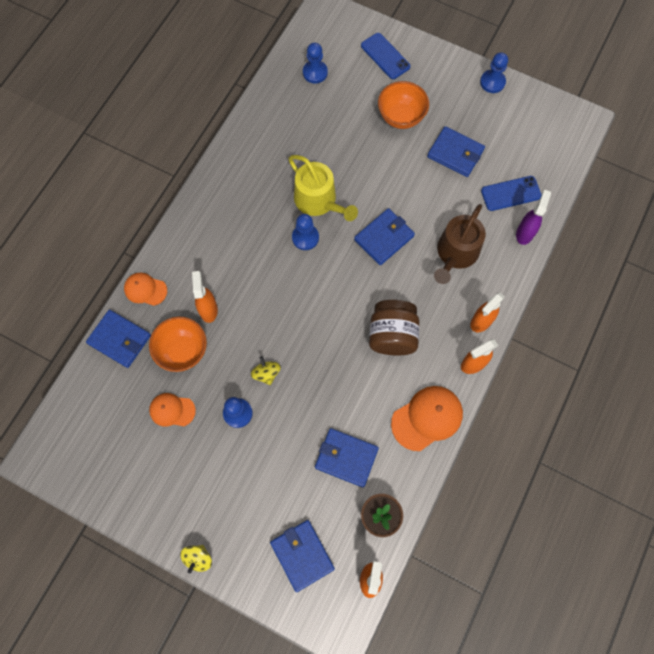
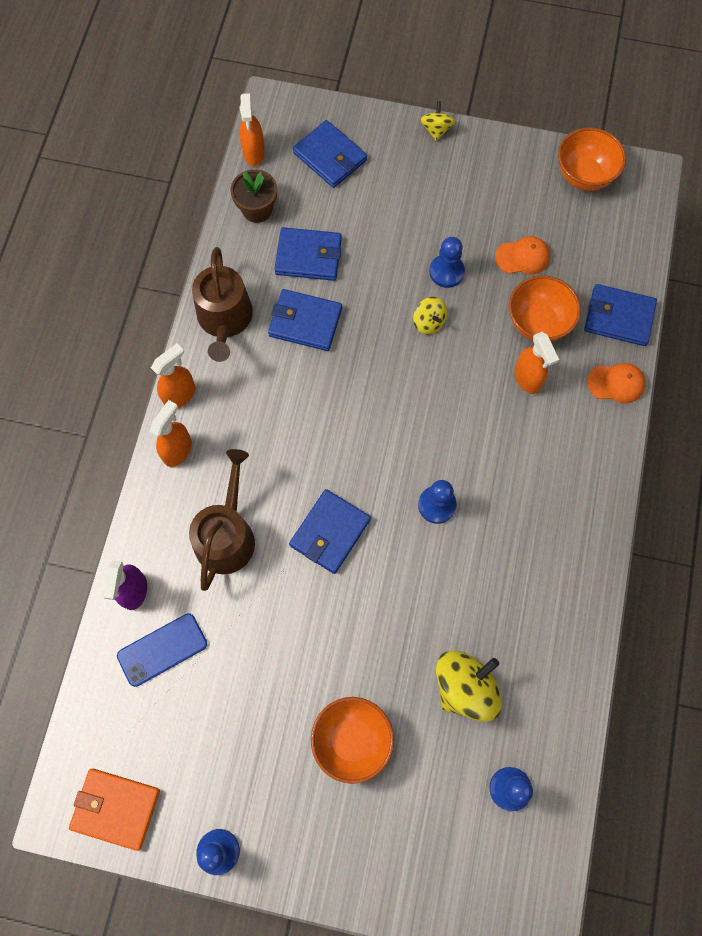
camera: 165 degrees right, 0 degrees up
(89, 473) = (584, 176): none -> orange bowl
(319, 201) = (435, 564): yellow watering can -> none
(323, 128) = (465, 687): none -> yellow spinning top
(385, 56) = (406, 855): blue phone -> none
(392, 335) = (288, 404): brown jar -> none
(427, 418) = (225, 319): orange cap -> brown watering can
(455, 153) = (255, 696): blue wallet -> blue wallet (305, 322)
(550, 116) = (116, 808): none -> orange wallet

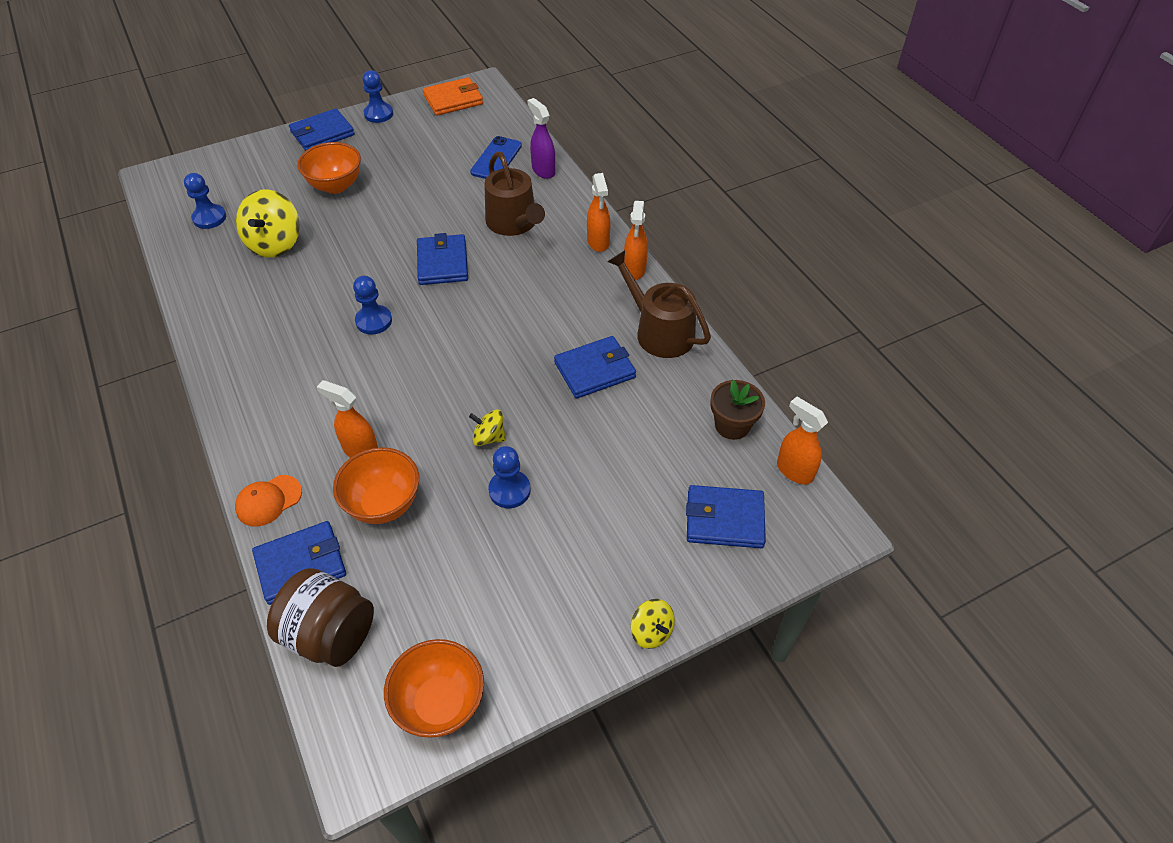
camera: 140 degrees right, 20 degrees down
(308, 256) = (646, 419): blue wallet -> blue wallet (322, 133)
(522, 257) = (444, 557): orange cap -> none
(624, 257) = (330, 634): none -> brown jar

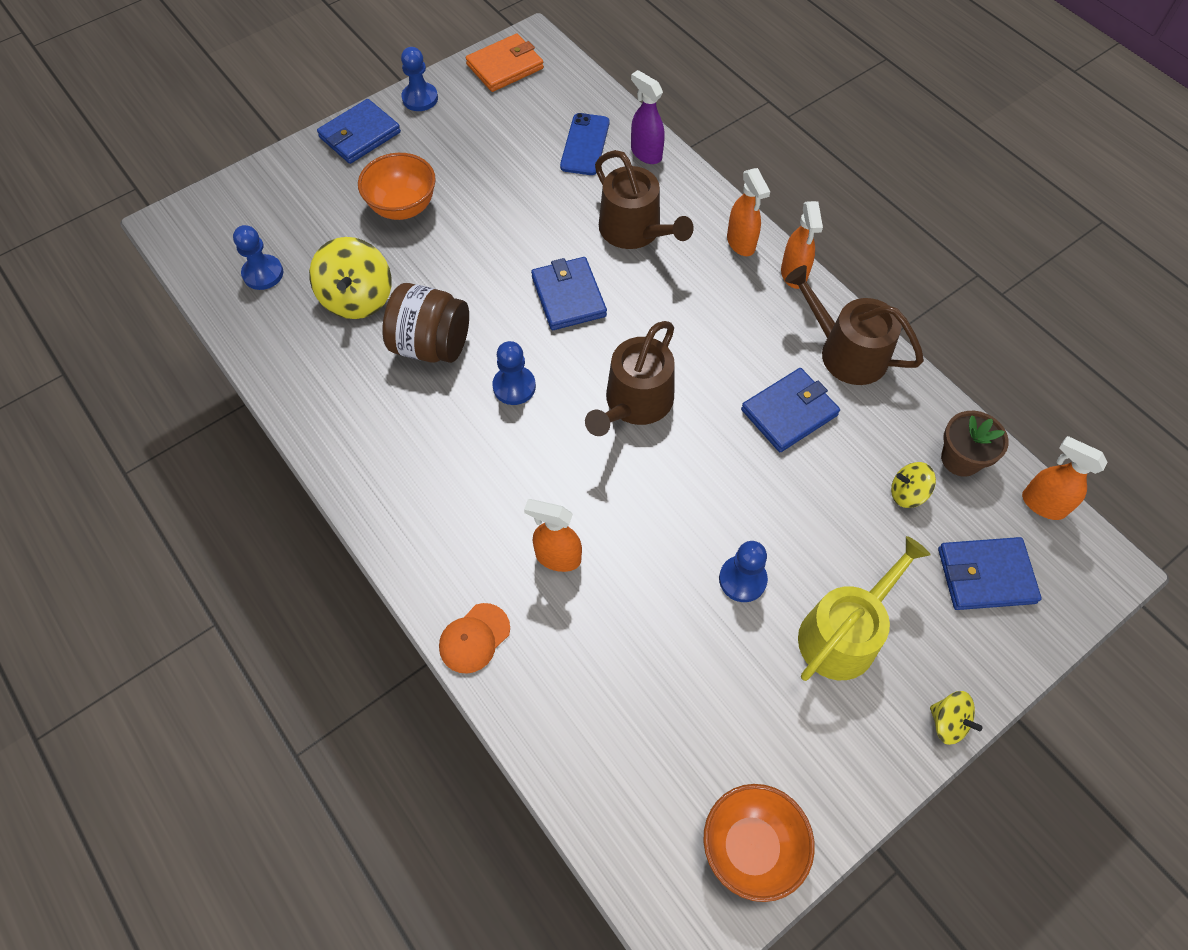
camera: 10 degrees left, 10 degrees up
(301, 564) = (540, 711): blue wallet -> none
(330, 634) = (603, 789): brown jar -> brown jar (431, 345)
(383, 504) = (607, 620): orange bowl -> none
(467, 346) = (635, 403): none -> brown watering can
(489, 437) = (698, 517): yellow spinning top -> yellow spinning top (907, 493)
(583, 545) = (844, 633): none -> yellow watering can

